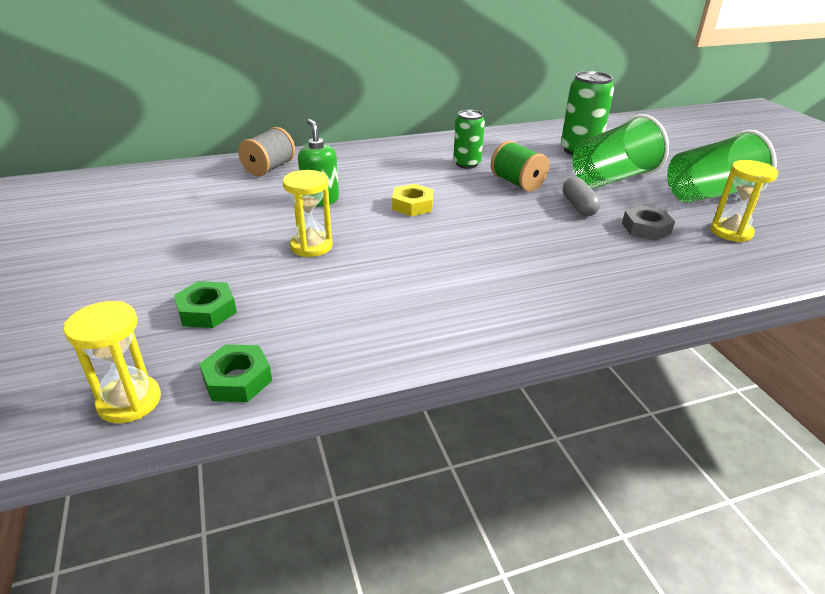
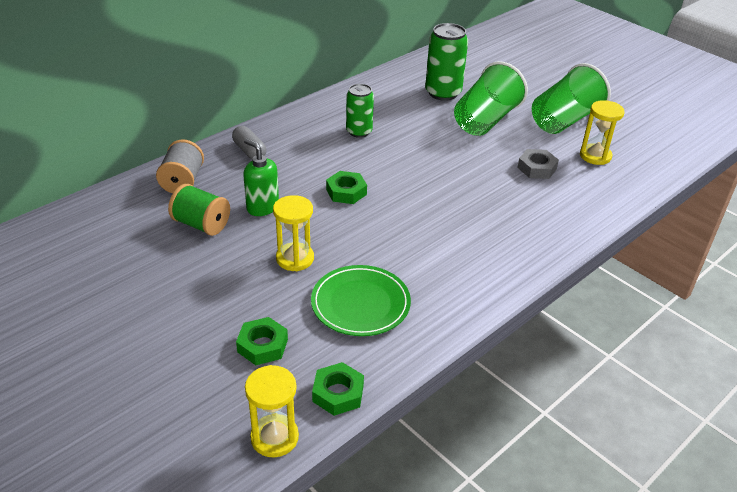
camera: 25 degrees left, 5 degrees up
(341, 301) = (360, 304): none -> green plate
(412, 205) = (346, 192): yellow nut -> green nut
(517, 183) = (415, 144): green spool -> green spool (201, 224)
(579, 206) = (477, 158): grey capsule -> grey capsule (249, 151)

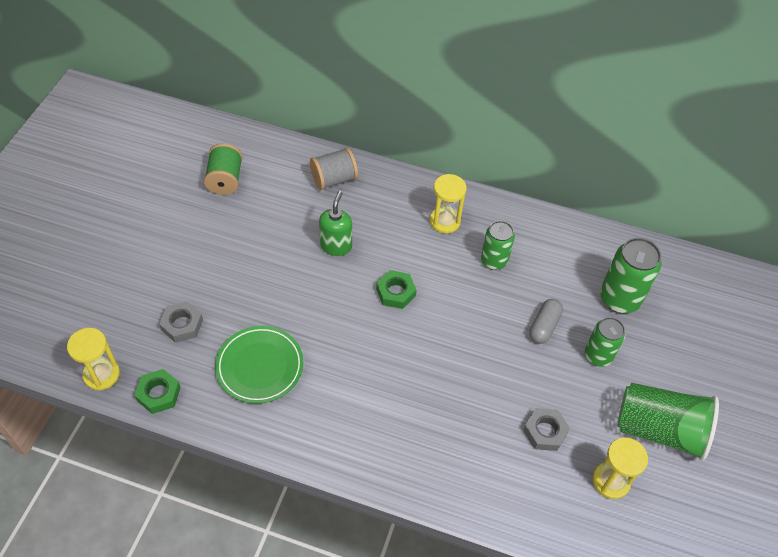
camera: 60 degrees right, 15 degrees up
(201, 224) = (290, 219): green spool -> green spool (225, 180)
(249, 151) = (404, 199): grey capsule -> grey capsule (544, 326)
(262, 345) = (182, 325): green nut -> grey nut
(295, 259) = (287, 298): yellow hourglass -> yellow hourglass (445, 221)
(486, 120) = (598, 356): green cup -> green can

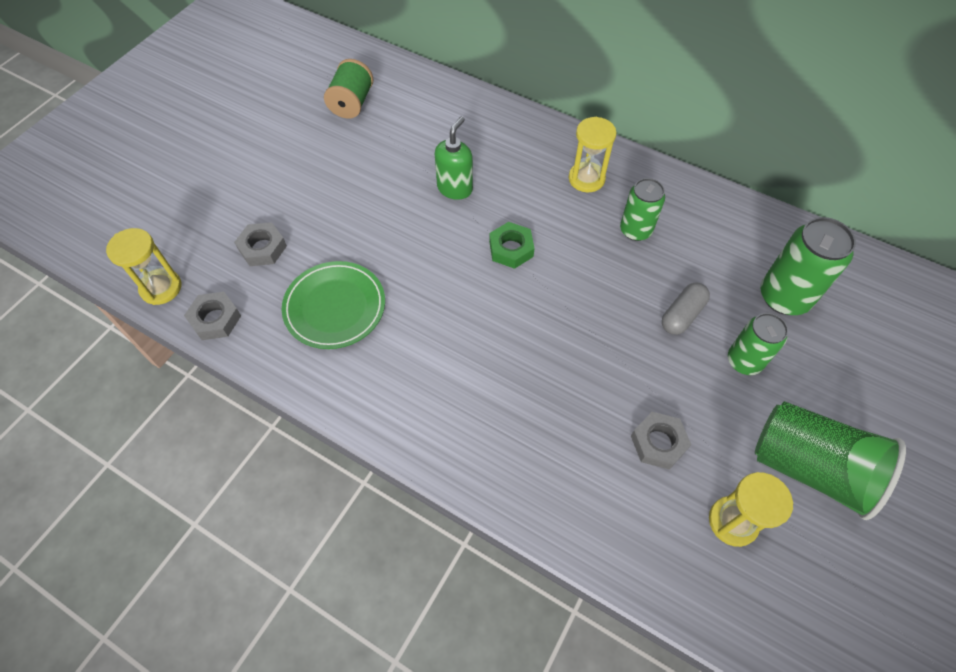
camera: 15 degrees right, 5 degrees up
(159, 394) = (215, 319): green nut -> grey nut
(334, 179) = (470, 118): grey spool -> none

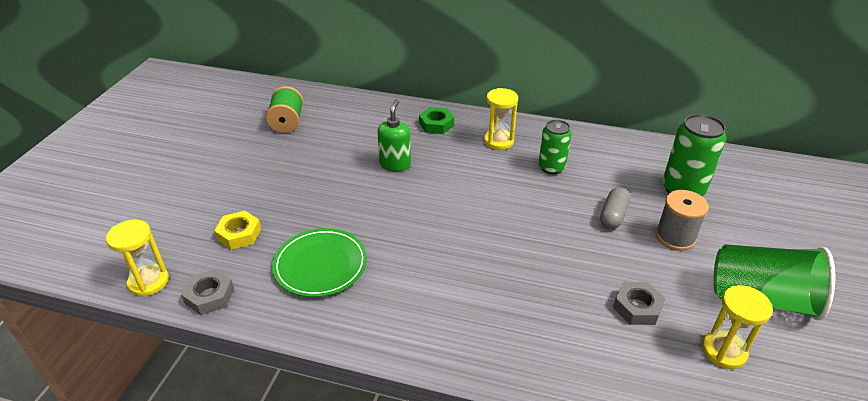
camera: 15 degrees left, 20 degrees down
(262, 248) = (239, 234): grey nut -> yellow nut
(511, 249) = (458, 196): green nut -> green nut (436, 124)
(744, 361) = (675, 237): green can -> grey spool

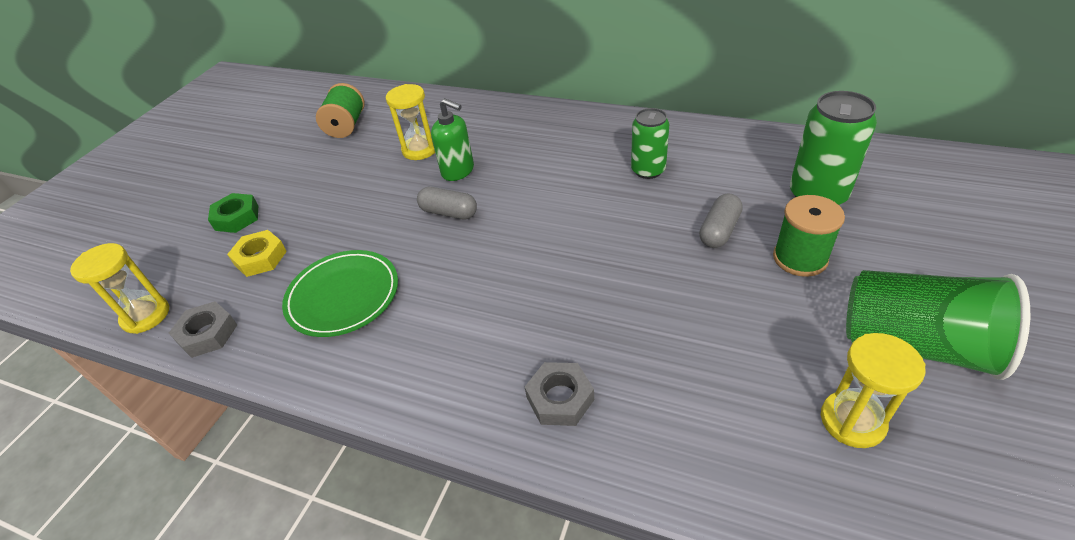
camera: 10 degrees right, 5 degrees up
(395, 164) = (458, 171): green soap dispenser -> green soap dispenser turned 105 degrees clockwise
(395, 198) = (449, 212): none -> grey capsule
(436, 124) = (516, 122): green nut -> green nut (237, 217)
(498, 141) = (587, 140): yellow hourglass -> yellow hourglass (420, 150)
(637, 307) = (735, 355): grey nut -> grey nut (560, 398)
(675, 237) = (800, 258): grey spool -> green spool

